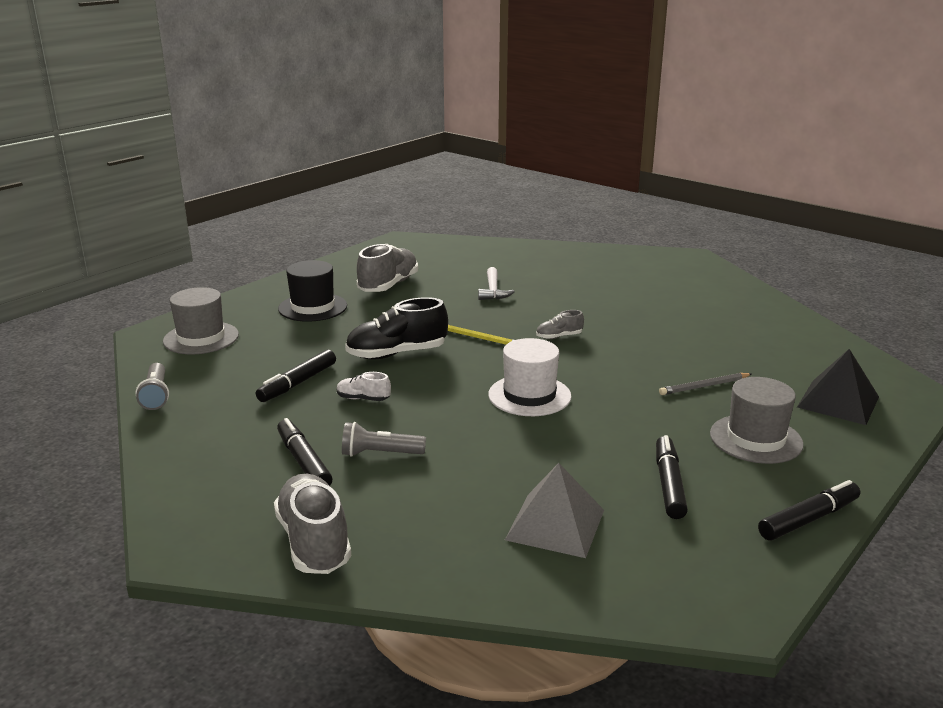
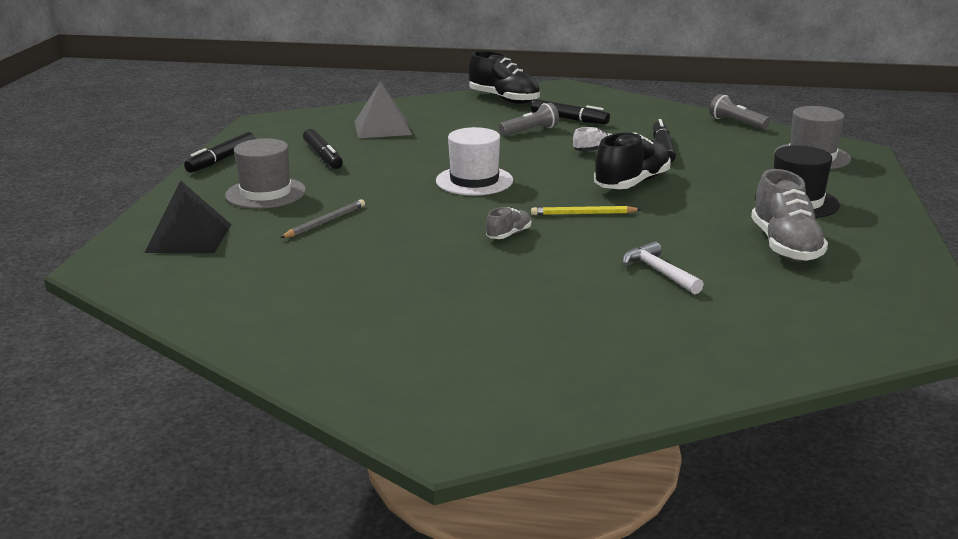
camera: 150 degrees right, 0 degrees up
(314, 542) = (504, 99): grey shoe -> black shoe

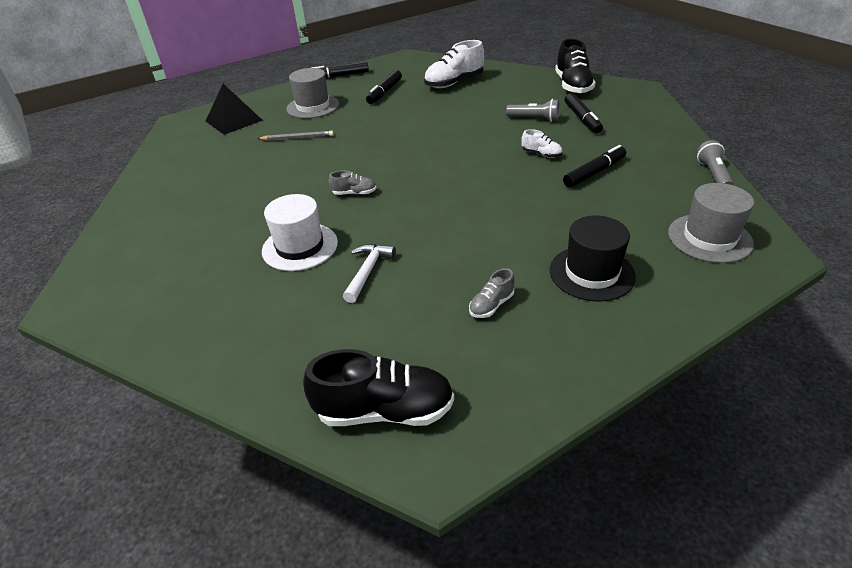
camera: 50 degrees right, 15 degrees up
(382, 128) = (454, 83): grey pyramid -> white shoe
(474, 181) = (420, 144): white hat -> white hat (300, 247)
(583, 214) = (424, 200): yellow pencil -> none
(632, 183) = (506, 192): black shoe -> black shoe (385, 410)
(785, 246) = (491, 305): grey shoe -> grey shoe, size x0.50

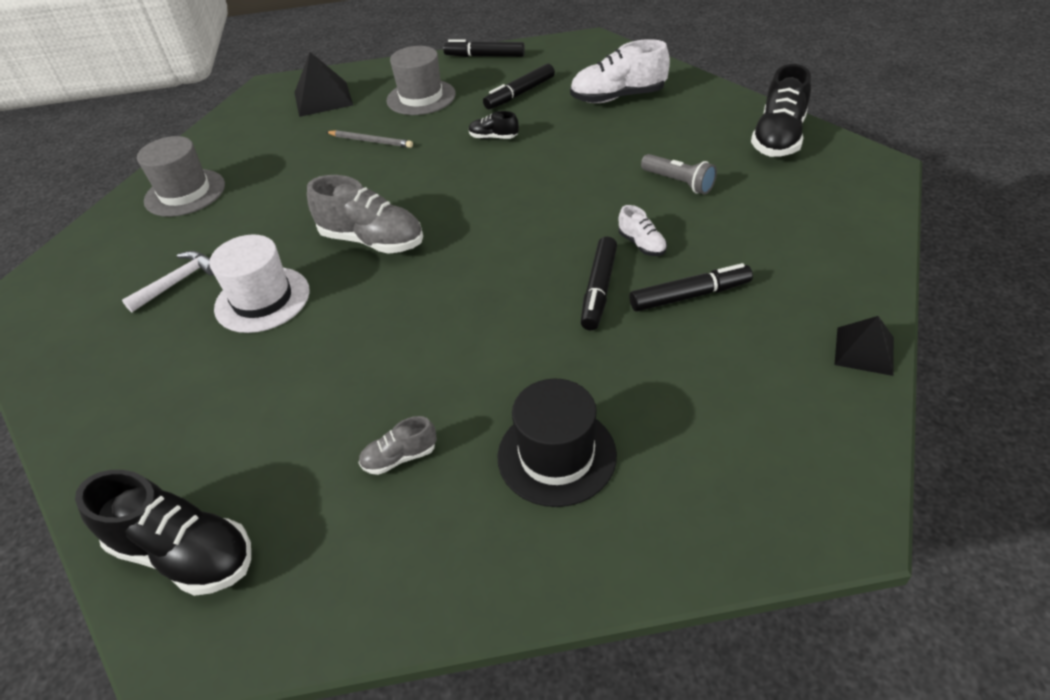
camera: 25 degrees right, 5 degrees up
(354, 193) = (372, 241): grey shoe -> grey shoe, size x2.00
(368, 271) = (305, 358): white hammer -> white hammer (178, 282)
(388, 119) = (493, 137): none -> black shoe
(582, 119) = (746, 199): black marker -> black marker (599, 290)
(709, 238) = (765, 457): grey hat -> grey hat (185, 193)
(713, 175) = (864, 351): grey flashlight -> black pyramid

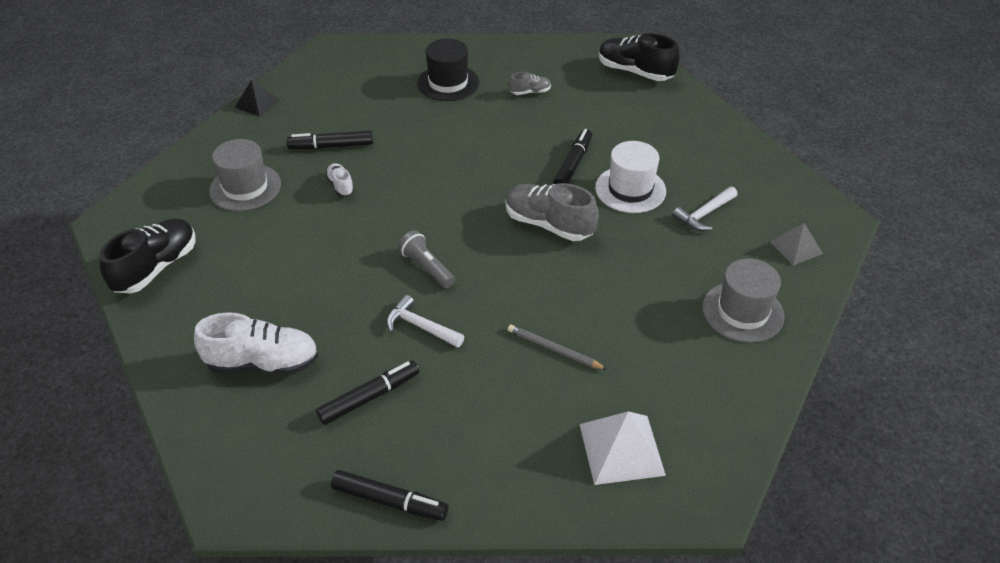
camera: 175 degrees left, 0 degrees up
(89, 260) = (796, 247): none -> grey pyramid
(323, 98) = (621, 449): black pyramid -> white pyramid
(421, 97) = (491, 419): grey hat -> grey hat (245, 187)
(493, 137) = (420, 326): black shoe -> white hammer
(599, 290) = (387, 159): black marker -> black marker (573, 164)
(678, 183) = (278, 235): grey flashlight -> grey flashlight (427, 267)

